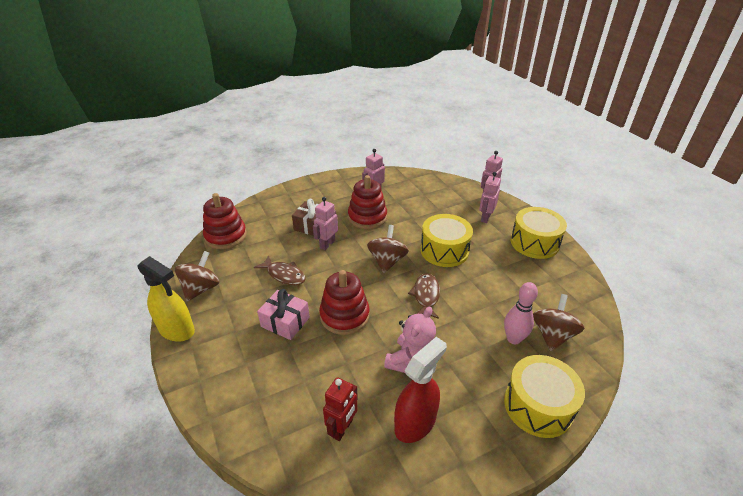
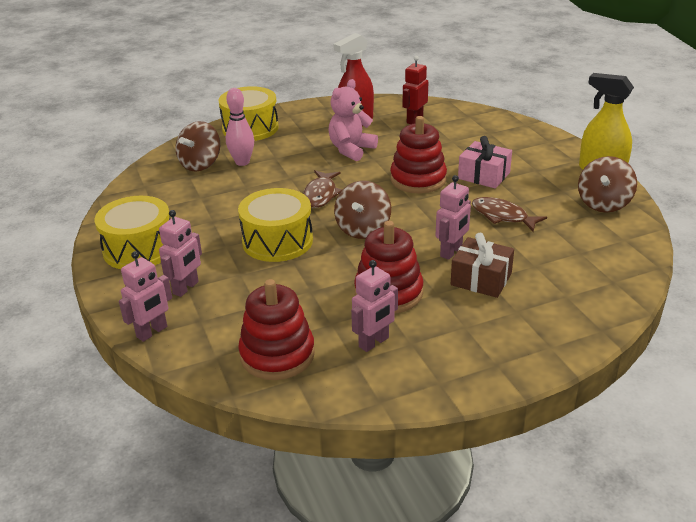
camera: 175 degrees left, 5 degrees down
(226, 236) = (618, 266): red stacking toy -> red stacking toy (277, 355)

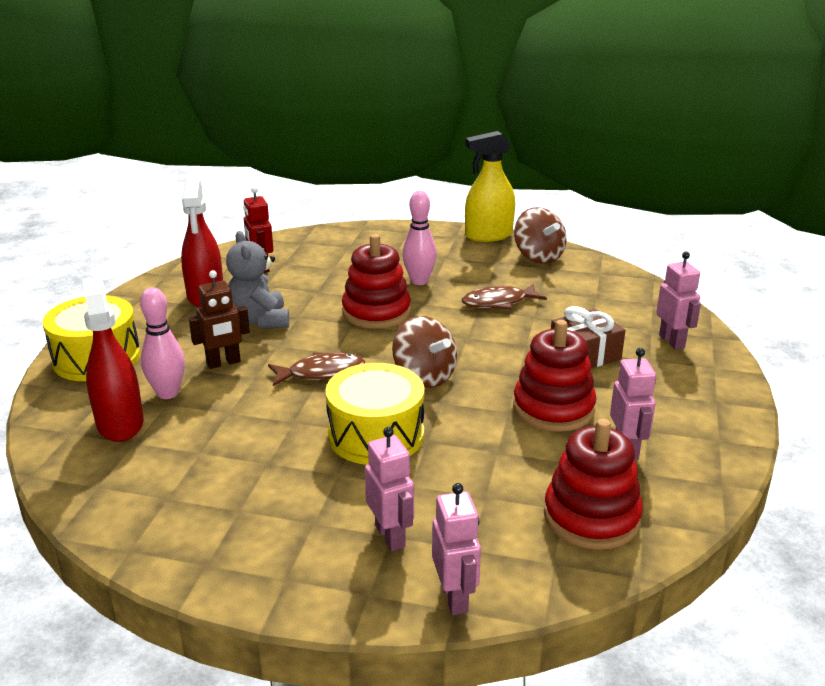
camera: 55 degrees left, 5 degrees down
(139, 249) = (251, 544): yellow drum -> none
(200, 164) = (120, 423): brown spinning top -> red spray bottle
(291, 162) = (223, 363): none -> brown robot
(321, 194) = (321, 373): brown fish -> brown fish turned 60 degrees counterclockwise
(351, 150) = (259, 321): pink teddy bear -> grey teddy bear
(451, 252) = (524, 349): pink robot -> pink robot (672, 341)
(484, 175) = (419, 281): pink gift -> pink bowling pin

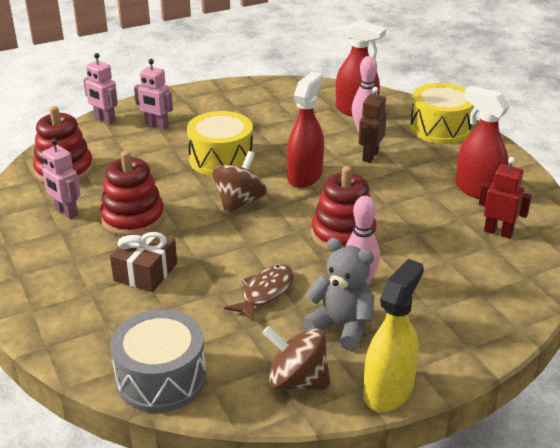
camera: 140 degrees right, 5 degrees up
(259, 321) = (405, 190): grey teddy bear -> grey teddy bear (341, 327)
(321, 373) = (305, 176): brown fish -> red spray bottle
(424, 376) = (239, 202): brown spinning top -> brown spinning top turned 105 degrees clockwise
(631, 288) = (161, 378): none -> grey drum
(672, 341) = (81, 321): pink robot -> none

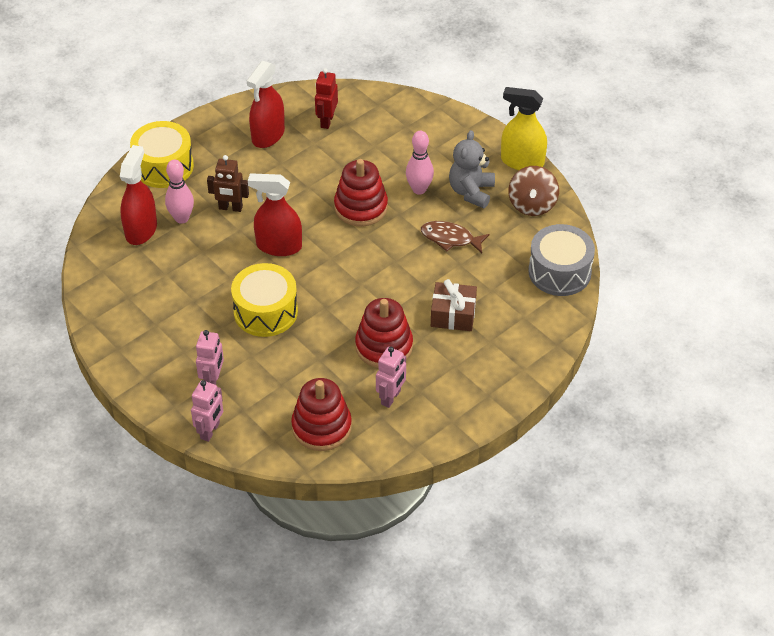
camera: 105 degrees left, 15 degrees up
(239, 202) = (335, 281): brown spinning top -> none

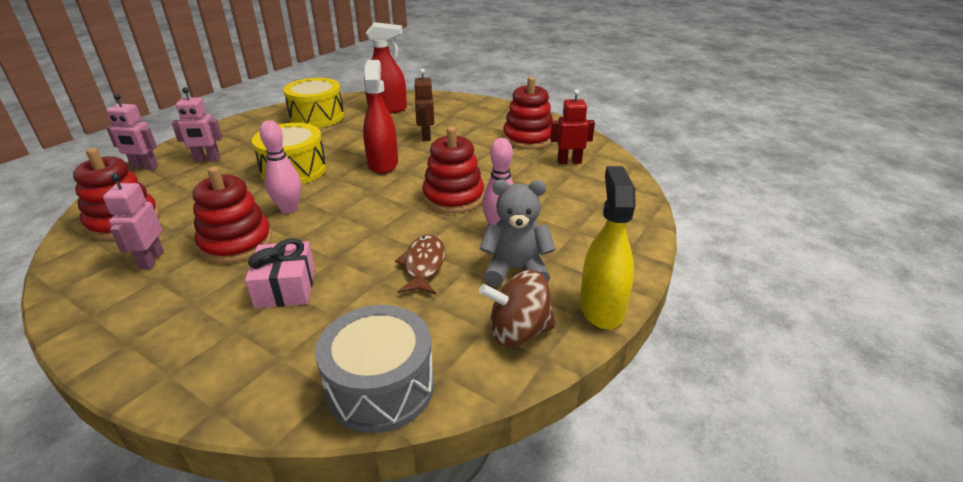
camera: 75 degrees right, 15 degrees down
(164, 166) = (463, 106): yellow drum -> yellow drum (317, 117)
(181, 218) = (406, 120): pink bowling pin -> pink bowling pin (289, 209)
(268, 135) = (528, 138): red spray bottle -> red stacking toy
(391, 397) = (151, 260): pink robot -> pink robot turned 75 degrees clockwise
(453, 315) = (286, 287): brown gift -> pink gift

